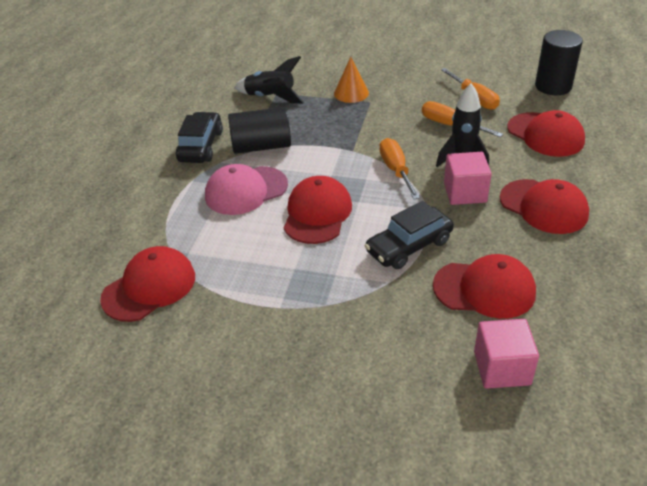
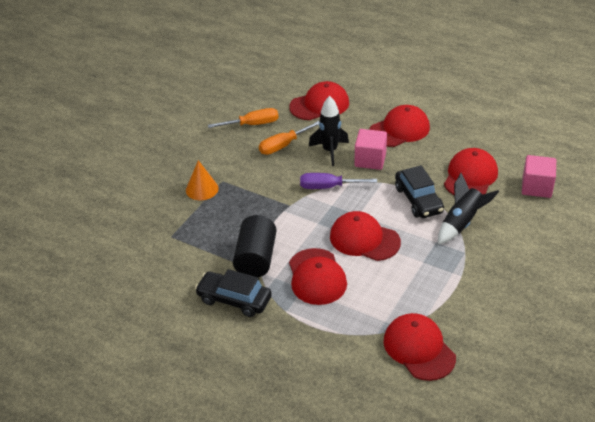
camera: 75 degrees left, 0 degrees up
(246, 191) = (317, 277): pink cap -> red cap
(270, 97) = (177, 241): black rocket -> black rocket (461, 223)
(396, 170) = (328, 187): orange screwdriver -> purple screwdriver
(553, 86) = (259, 83): black cylinder -> none

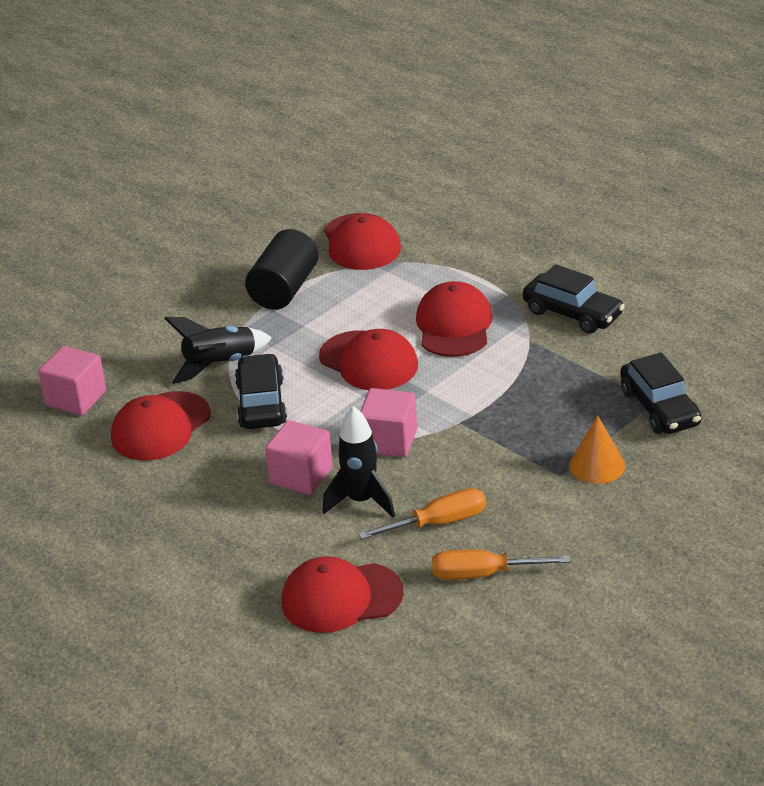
camera: 165 degrees left, 5 degrees down
(167, 231) = (660, 408): none -> black car
(256, 258) = (532, 356): black cylinder -> black cylinder (284, 289)
(328, 187) = (389, 441): purple screwdriver -> pink cube
(399, 130) = (221, 523): red cap -> none

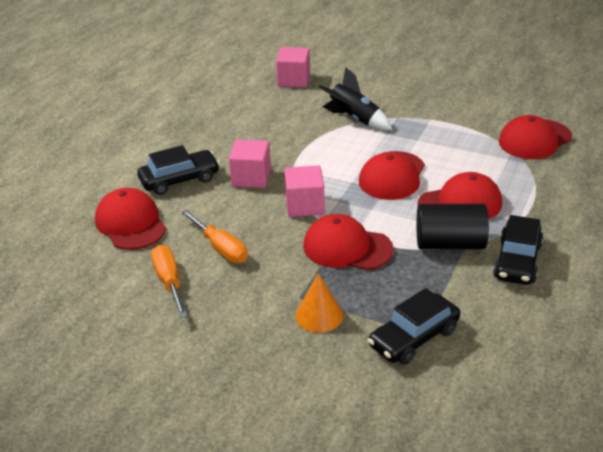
camera: 70 degrees right, 0 degrees up
(160, 427) = (279, 114): red cap -> red cap (347, 248)
(261, 403) = (321, 144): black car -> black car (179, 180)
(284, 289) = (454, 122): black cylinder -> black cylinder (450, 244)
(361, 501) = (233, 209): black rocket -> none

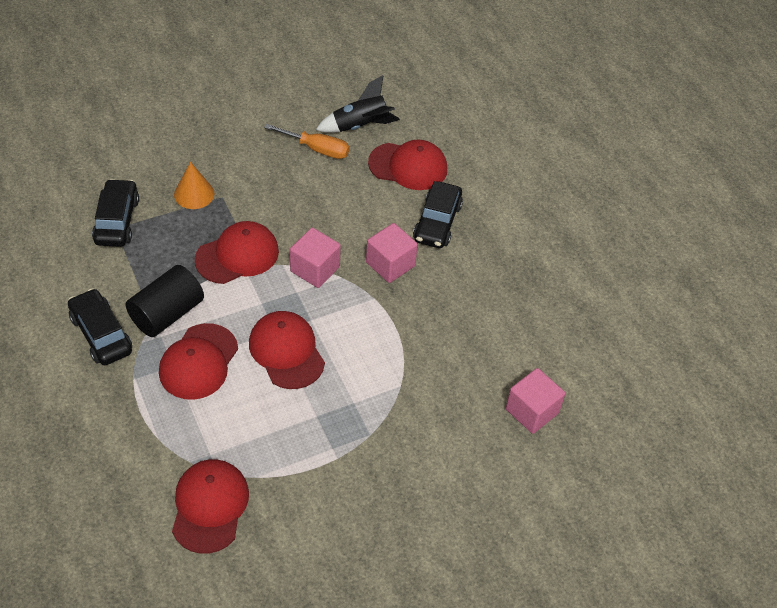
camera: 125 degrees right, 15 degrees up
(220, 248) = (321, 192): orange screwdriver -> none
(354, 119) = (403, 399): black rocket -> black rocket (360, 126)

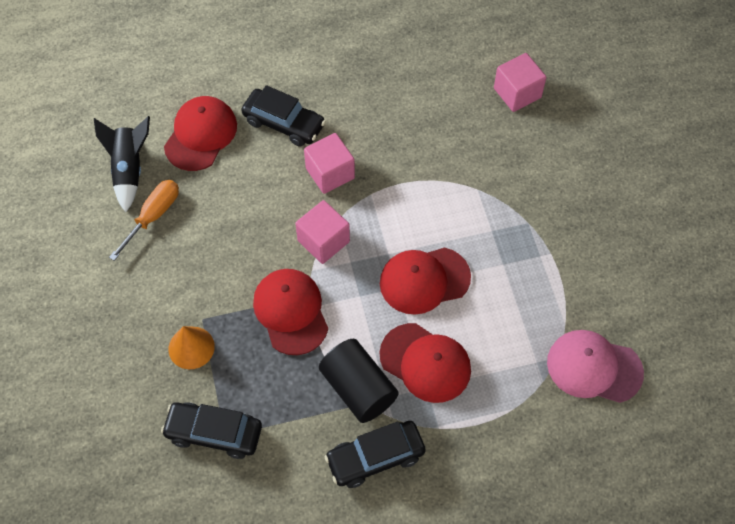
camera: 75 degrees left, 10 degrees up
(210, 506) = (594, 367): red cap -> pink cap

